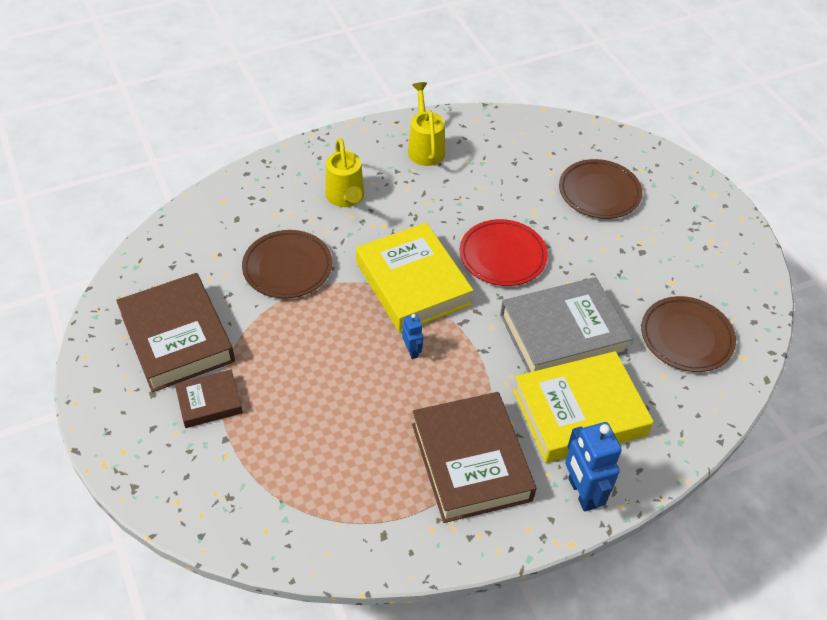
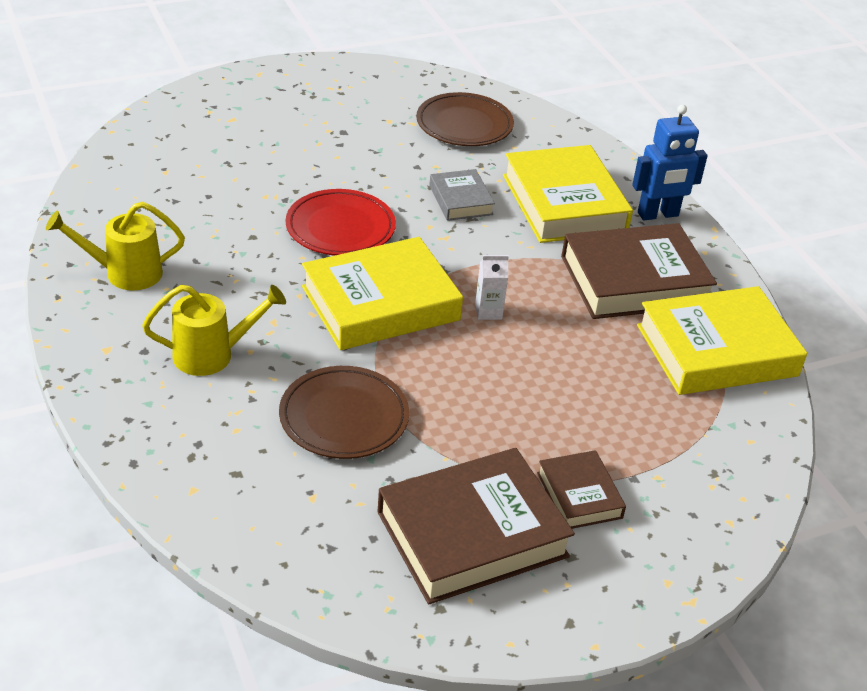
camera: 90 degrees left, 10 degrees down
(380, 520) = (716, 350): none -> yellow book
(412, 351) = (488, 311): blue robot -> white carton
(562, 334) = (461, 200): grey book -> grey book, size x0.52
(599, 192) = (244, 145): brown plate -> none

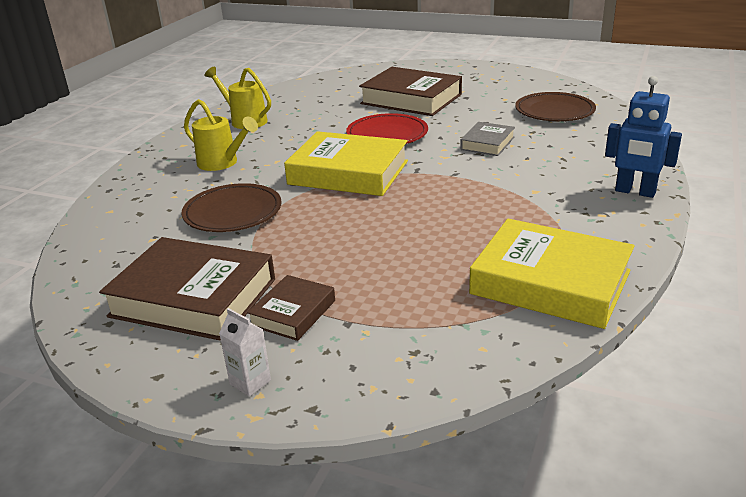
camera: 50 degrees right, 10 degrees down
(488, 311) = (408, 198): white carton -> white carton (250, 382)
(564, 203) = (563, 165): yellow book -> none
(634, 281) = (548, 220): brown book -> brown book (411, 99)

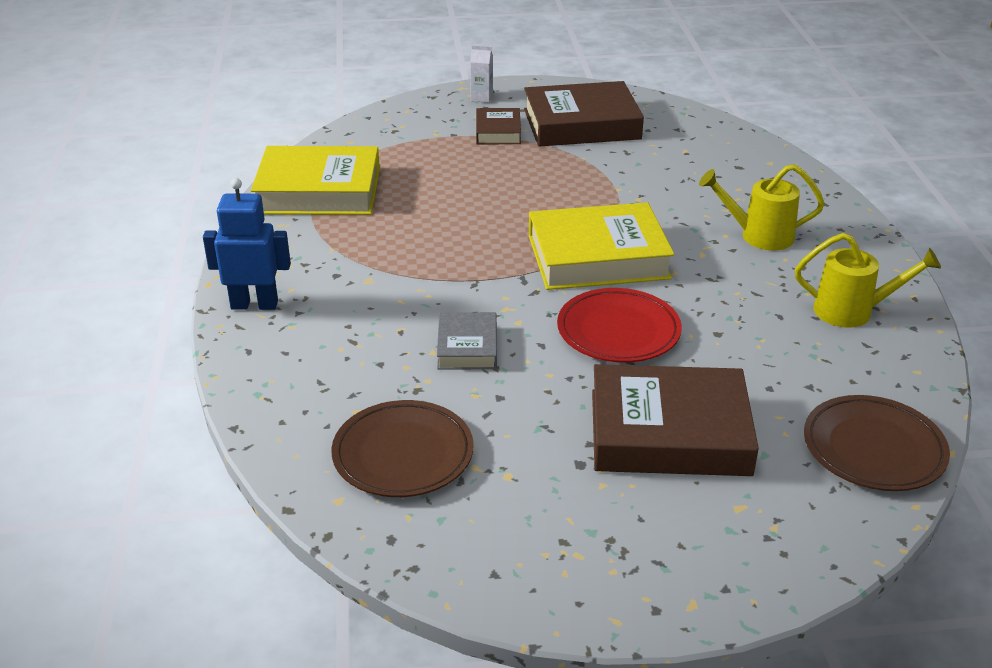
camera: 150 degrees right, 5 degrees up
(233, 213) = (653, 186): brown plate -> brown plate (873, 449)

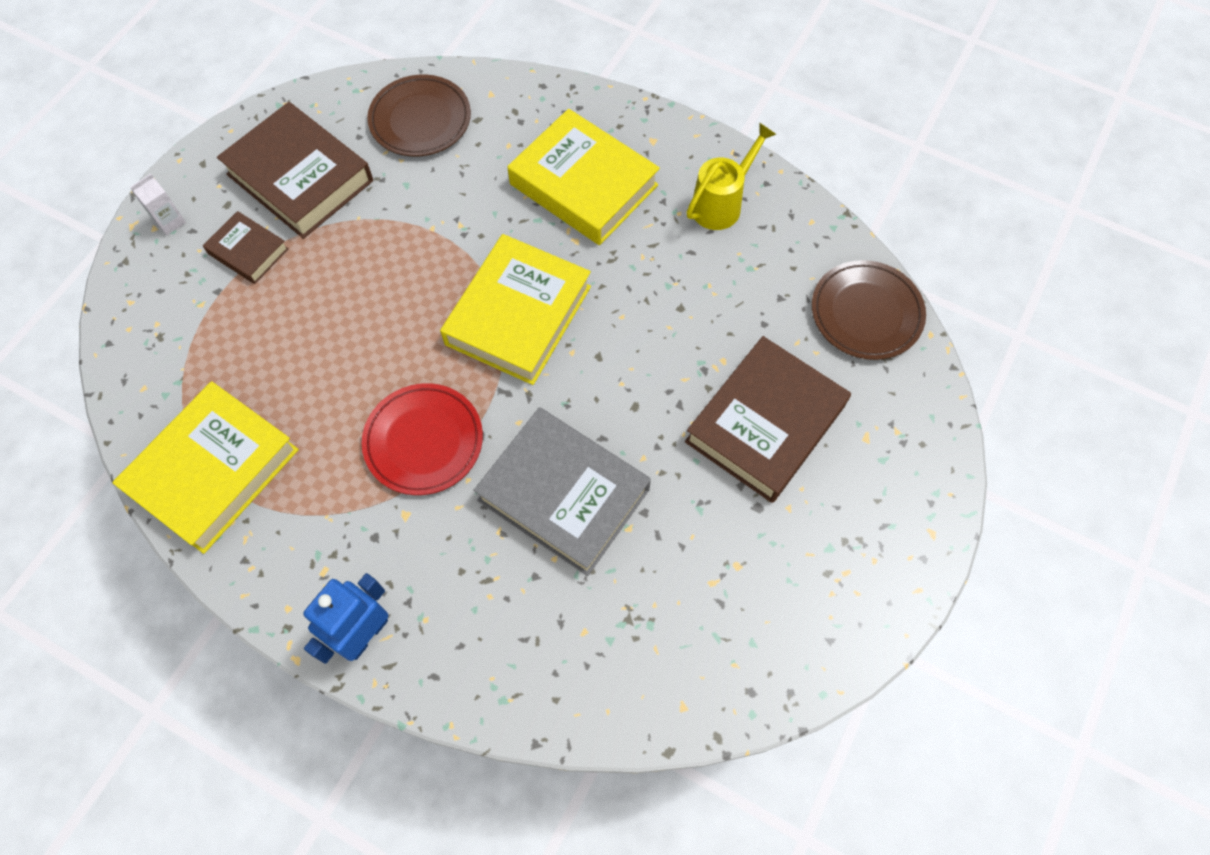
camera: 55 degrees left, 30 degrees up
(403, 454) = (662, 627): brown plate -> brown plate (420, 120)
(467, 347) = (563, 495): grey book -> grey book, size x1.92
(581, 124) = (300, 178): brown book -> brown book turned 75 degrees counterclockwise
(618, 331) = (627, 372): red plate -> red plate (424, 441)
(758, 236) = (584, 184): yellow watering can -> yellow book

